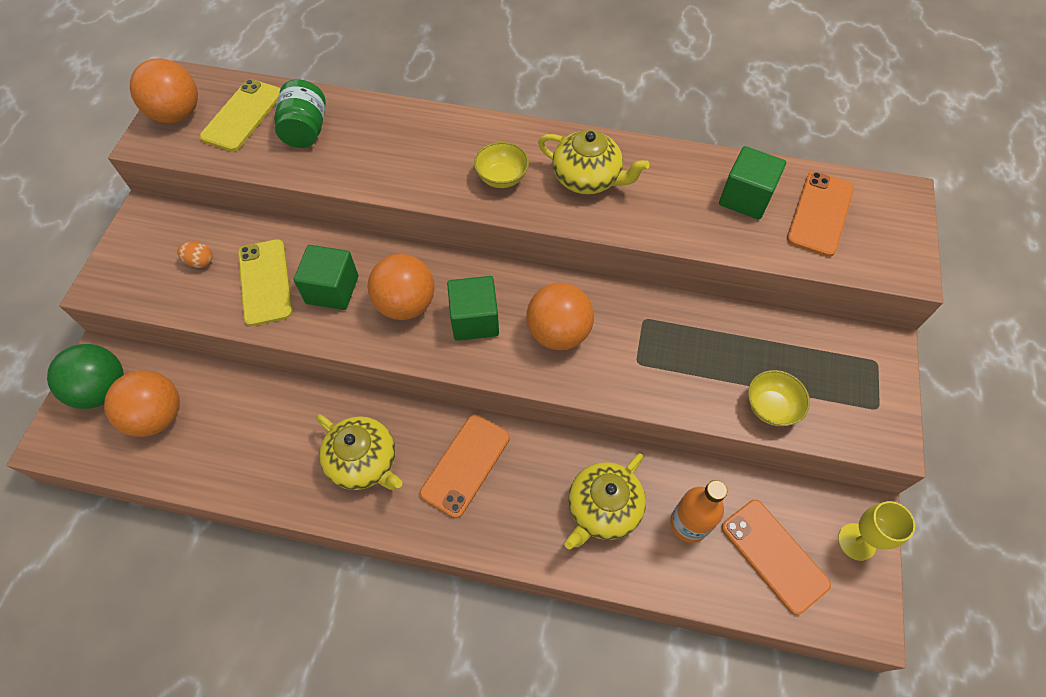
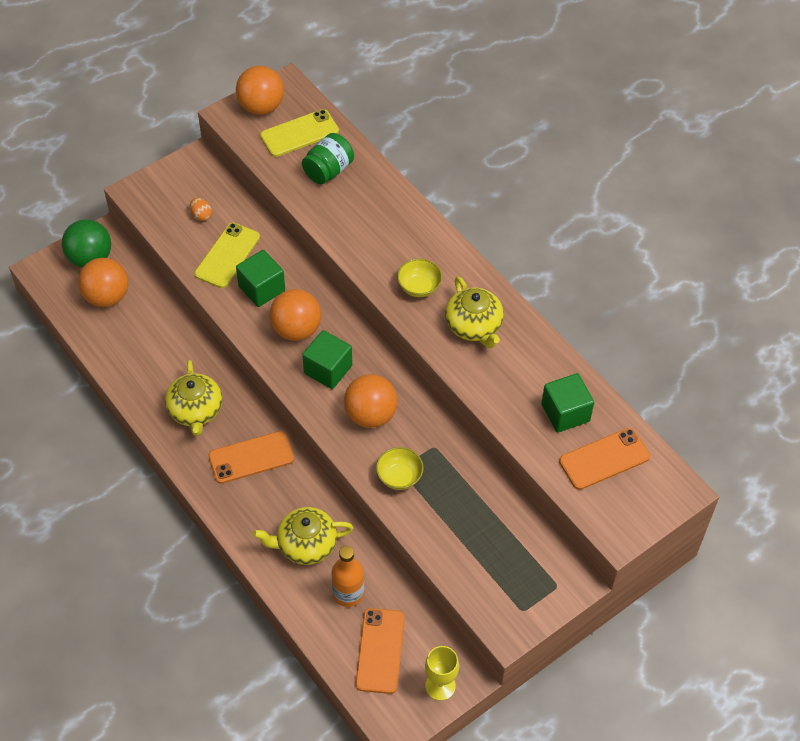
camera: 40 degrees right, 5 degrees down
(771, 407) = (454, 556): yellow bowl -> yellow bowl (399, 477)

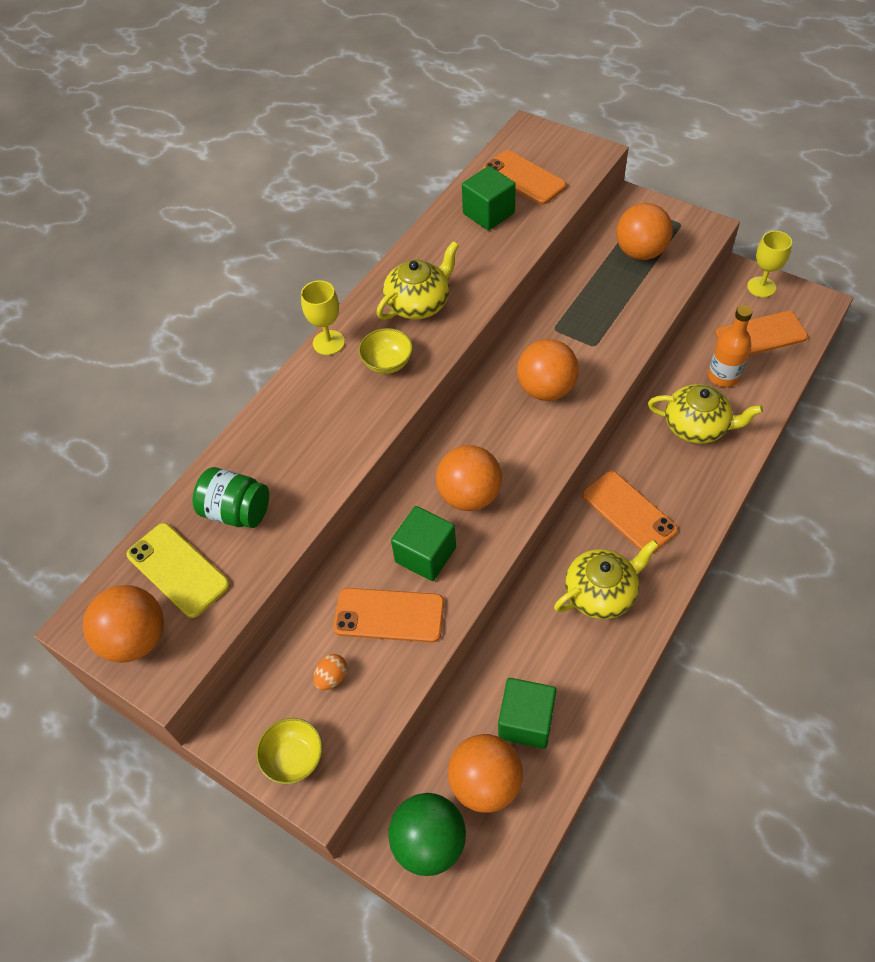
camera: 105 degrees left, 0 degrees up
(227, 255) = (389, 615): yellow phone -> orange phone
(306, 544) = (696, 426): yellow teapot -> yellow teapot turned 45 degrees counterclockwise
(328, 369) = (509, 446): green cube -> green cube (526, 721)
(399, 477) = (604, 343): yellow bowl -> yellow bowl (294, 758)
(459, 256) = (328, 343): none -> yellow goblet
(498, 555) = (640, 252): none -> orange ball

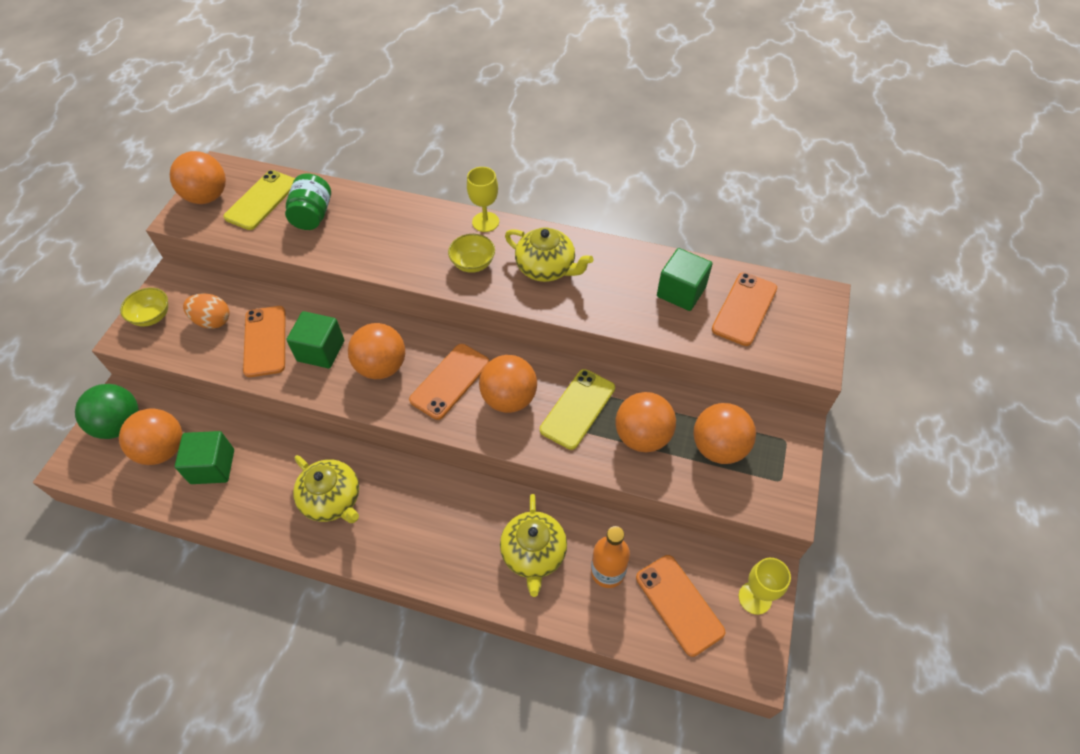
camera: 70 degrees right, 0 degrees up
(332, 677) = (213, 321): orange egg -> orange egg, size x1.57
(573, 338) = (577, 409): none -> yellow phone
(616, 299) = (642, 436): none -> orange ball
(629, 512) = (419, 508): orange phone -> orange phone (450, 381)

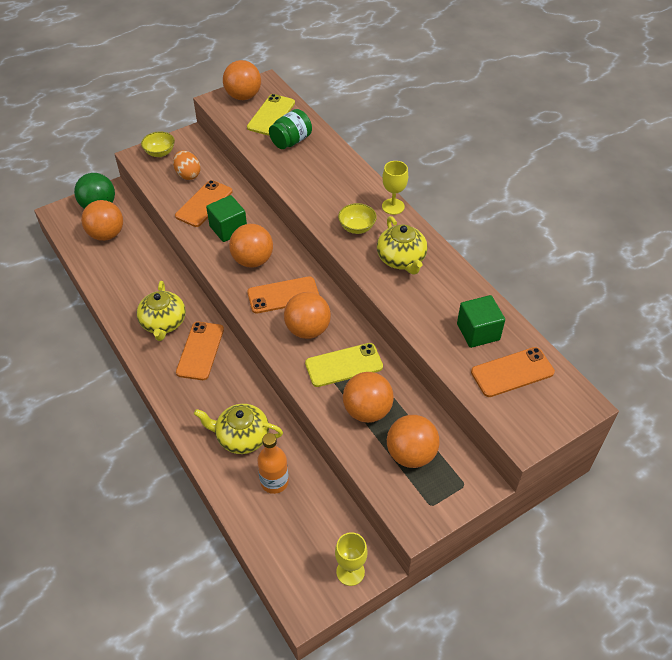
camera: 40 degrees right, 5 degrees down
(212, 466) = (121, 260): green cube -> none
(261, 200) = (271, 115): yellow phone -> yellow phone turned 45 degrees counterclockwise
(533, 554) = (242, 437): yellow teapot -> yellow teapot turned 60 degrees clockwise
(679, 604) = (297, 535): orange phone -> orange phone (200, 351)

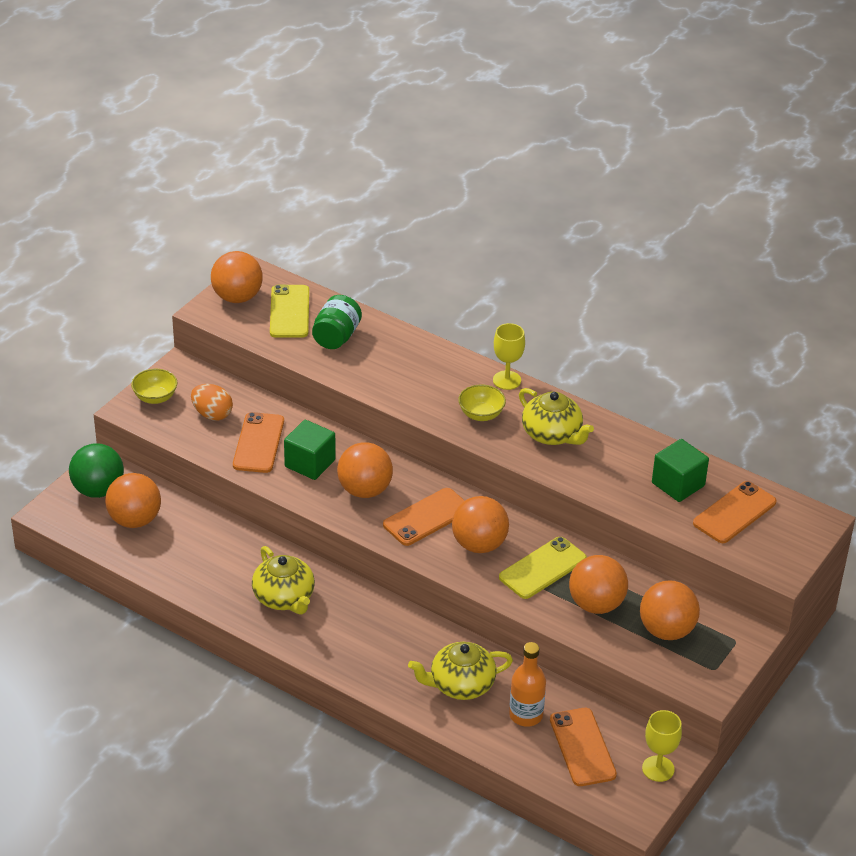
camera: 25 degrees left, 10 degrees down
(200, 351) = (350, 613): orange phone -> orange phone (582, 747)

